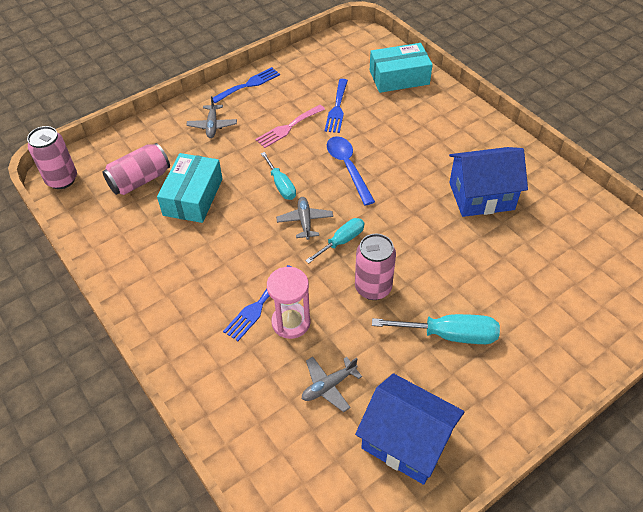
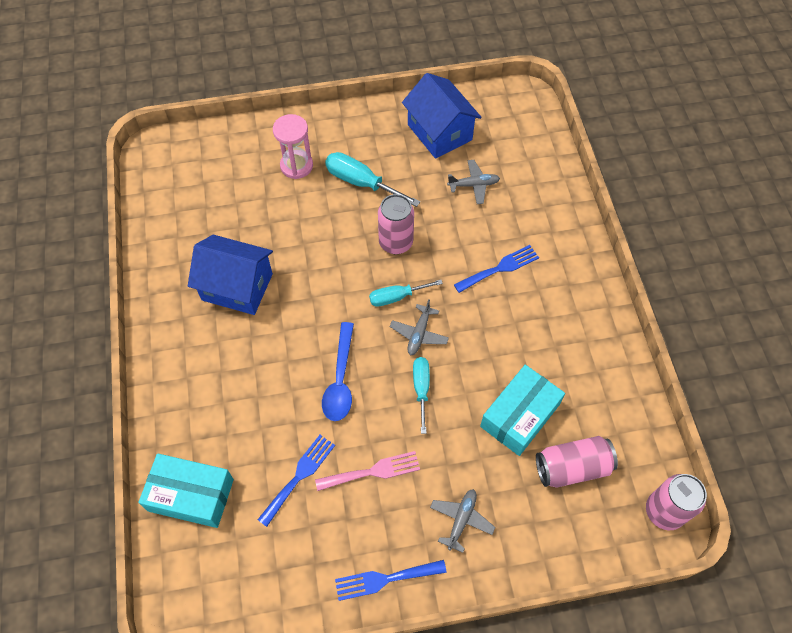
camera: 155 degrees left, 10 degrees up
(291, 322) = (479, 243): pink hourglass -> pink hourglass (296, 166)

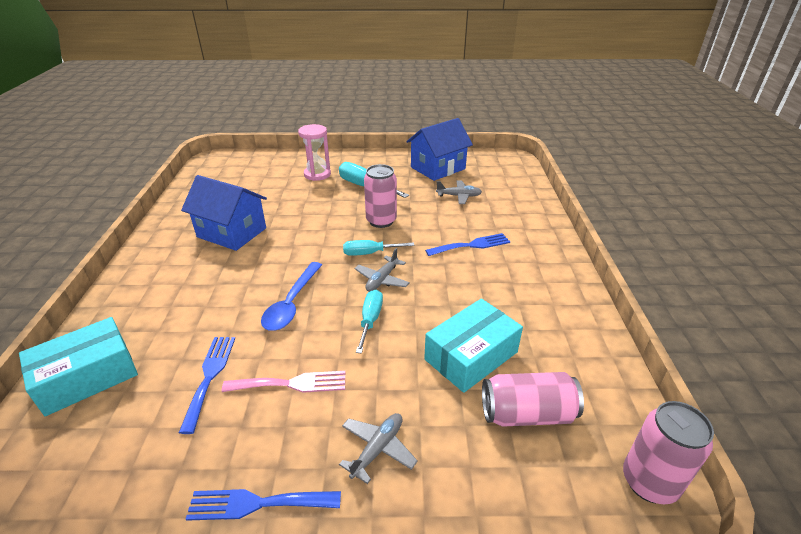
camera: 10 degrees right, 25 degrees down
(191, 495) = (87, 376): turquoise box -> turquoise box turned 60 degrees counterclockwise
(299, 476) = (209, 376): blue fork -> blue fork turned 45 degrees counterclockwise
(439, 132) = (438, 168): blue house -> blue house turned 75 degrees clockwise

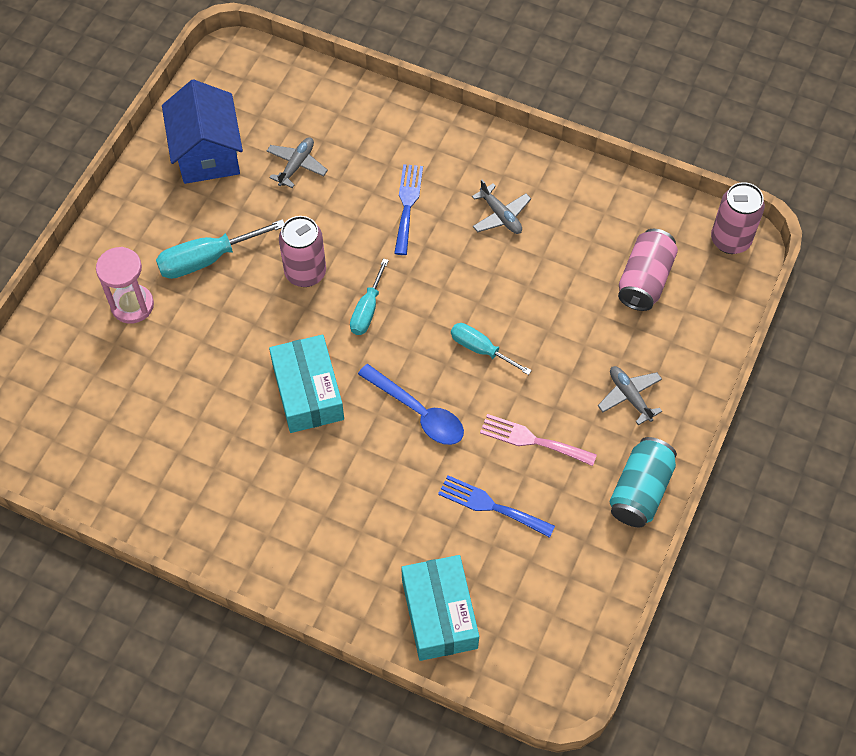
camera: 65 degrees left, 25 degrees up
(232, 232) = (236, 445): blue house -> none
(257, 503) = (640, 491): blue fork -> turquoise can
(291, 384) = (532, 440): pink fork -> pink fork turned 90 degrees counterclockwise
(382, 279) = (422, 315): grey plane -> grey plane (500, 215)
(471, 356) = (567, 287): turquoise box -> turquoise box (308, 392)

